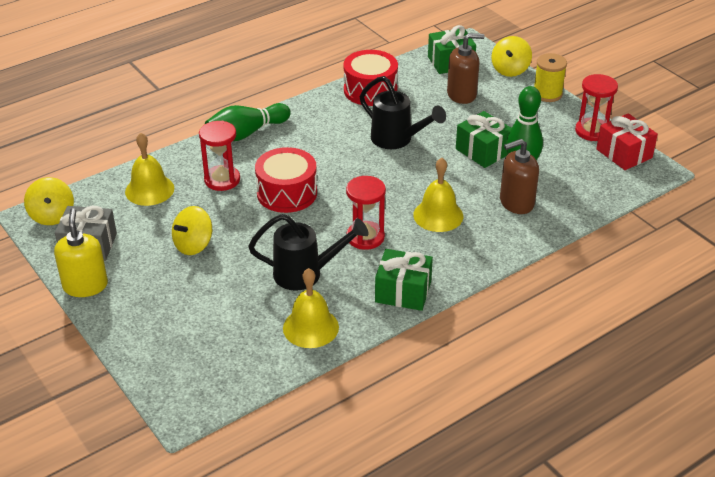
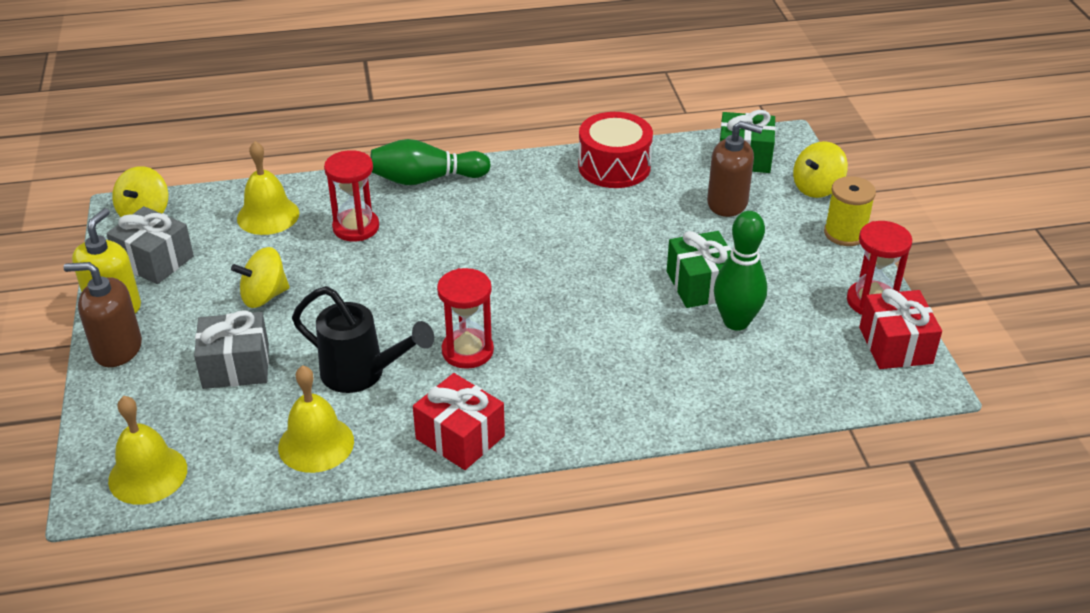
camera: 25 degrees right, 0 degrees up
(212, 297) = (236, 366): none -> grey gift
(287, 193) = (417, 266): red drum -> none
(397, 140) = (600, 239): black watering can -> none
(403, 292) = (460, 437): green gift -> red gift
(438, 215) = (579, 352): yellow bell -> yellow bell (148, 474)
(516, 202) = (694, 367): brown soap dispenser -> brown soap dispenser (117, 349)

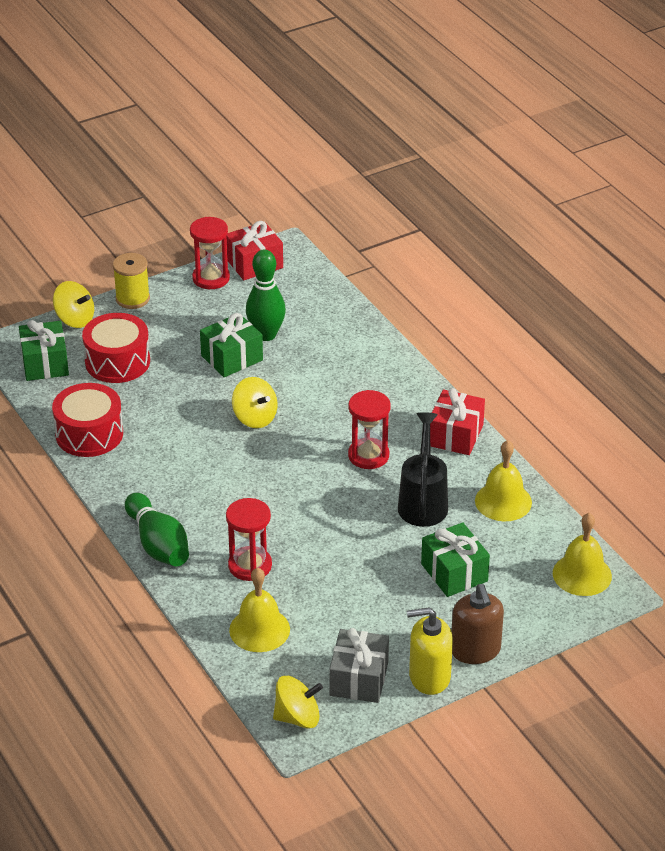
camera: 110 degrees left, 0 degrees up
(236, 366) = (454, 572): grey gift -> green gift
(264, 296) = (367, 588): yellow spinning top -> yellow spinning top (255, 418)
(727, 203) = (117, 362): brown soap dispenser -> red drum

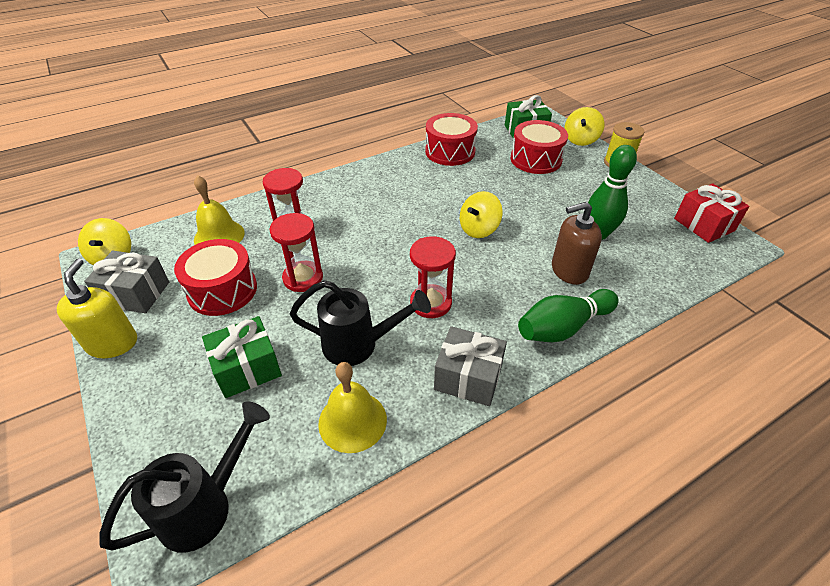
camera: 90 degrees right, 5 degrees up
(158, 544) = (327, 185): green bowling pin -> green bowling pin (563, 327)
(211, 278) = (667, 200): red hourglass -> red hourglass (303, 278)
(232, 358) = (558, 214): green gift -> none
(352, 609) = (222, 290): none -> red drum
(455, 435) = (468, 377): red gift -> grey gift
(475, 650) = (129, 382): brown soap dispenser -> brown soap dispenser (569, 270)
(582, 574) = (206, 505): yellow bell -> black watering can

